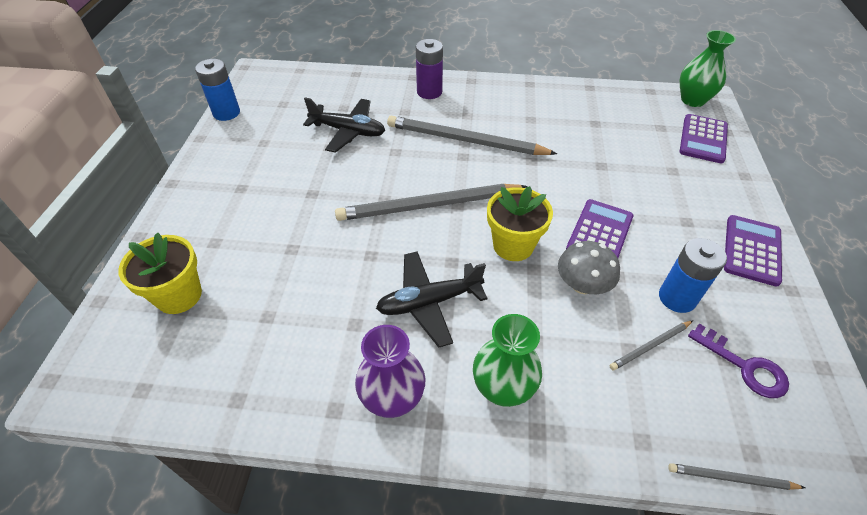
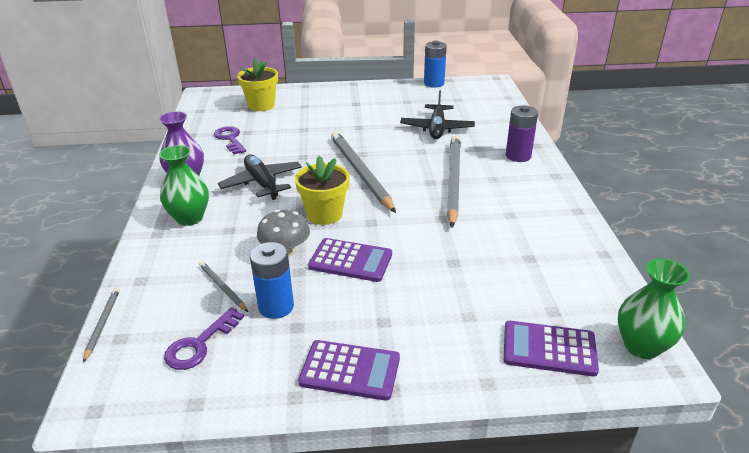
camera: 80 degrees right, 15 degrees down
(281, 340) = (230, 139): none -> purple key

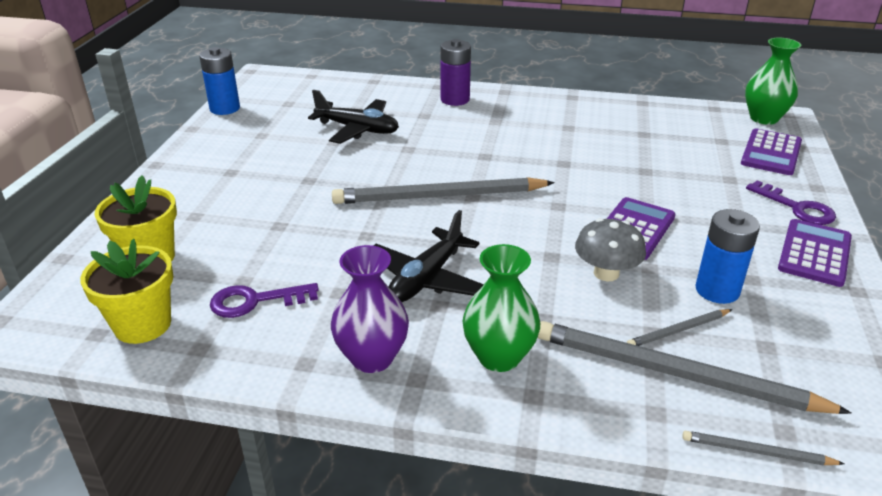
camera: 75 degrees left, 0 degrees up
(199, 344) = (789, 355): purple key -> purple key (797, 208)
(262, 183) = (426, 278): black plane -> black plane turned 45 degrees counterclockwise
(324, 214) = (530, 235): yellow flower pot -> yellow flower pot (143, 325)
(453, 181) = (490, 143): grey pencil -> grey pencil (676, 374)

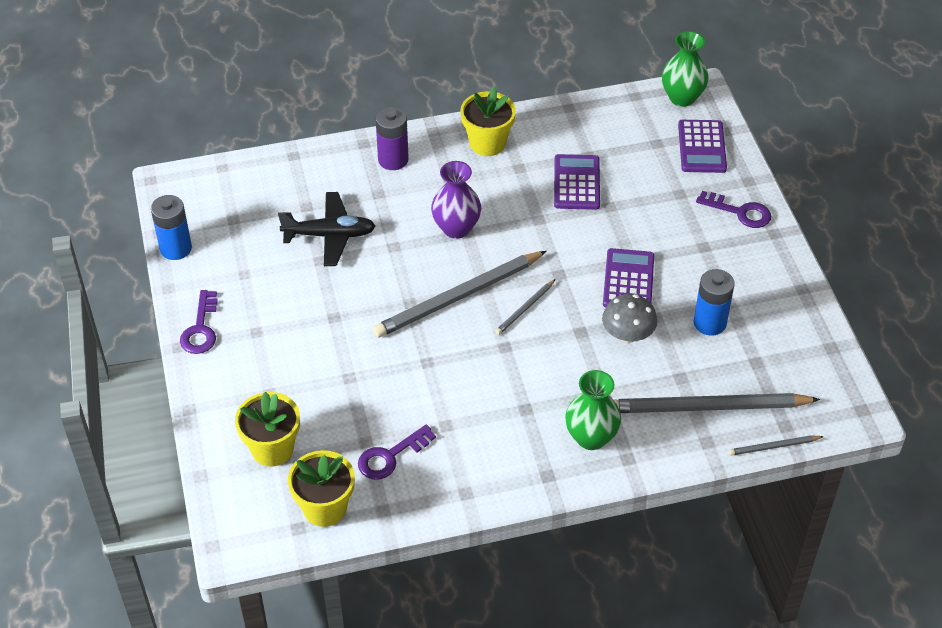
camera: 25 degrees left, 15 degrees up
(187, 158) = (200, 329): none -> purple key
(372, 358) = (508, 471): purple vase -> purple vase (456, 228)
(426, 278) = (501, 388): black plane -> none
(549, 107) = (487, 143): none -> yellow flower pot
(678, 330) = (697, 370): grey pencil -> grey pencil (525, 308)
(814, 253) = (765, 260): purple calculator -> purple calculator (576, 183)

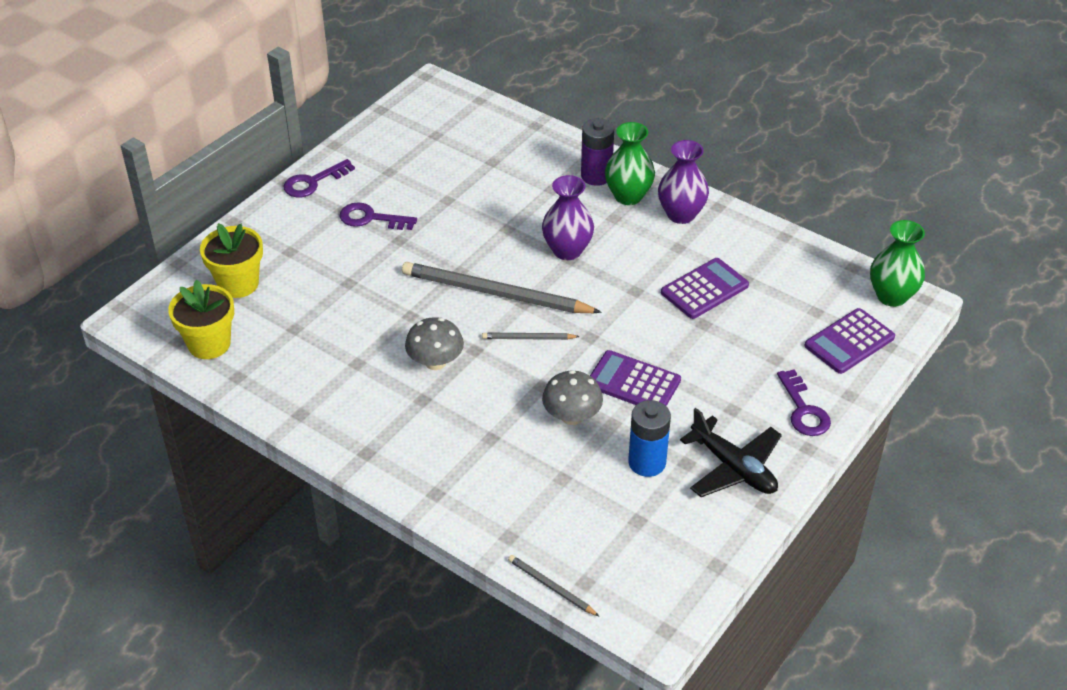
camera: 50 degrees right, 5 degrees down
(176, 248) = (375, 126): blue battery -> none
(330, 235) = (477, 190): black plane -> black plane (733, 468)
(390, 456) = (293, 350): purple key -> purple key (371, 218)
(487, 143) = (681, 214): yellow flower pot -> purple vase
(494, 377) = (435, 362): none -> grey mushroom
(591, 437) = (434, 457): green vase -> green vase (628, 196)
(628, 280) = (633, 382): purple calculator -> purple calculator turned 120 degrees counterclockwise
(708, 407) = (548, 516): grey pencil -> none

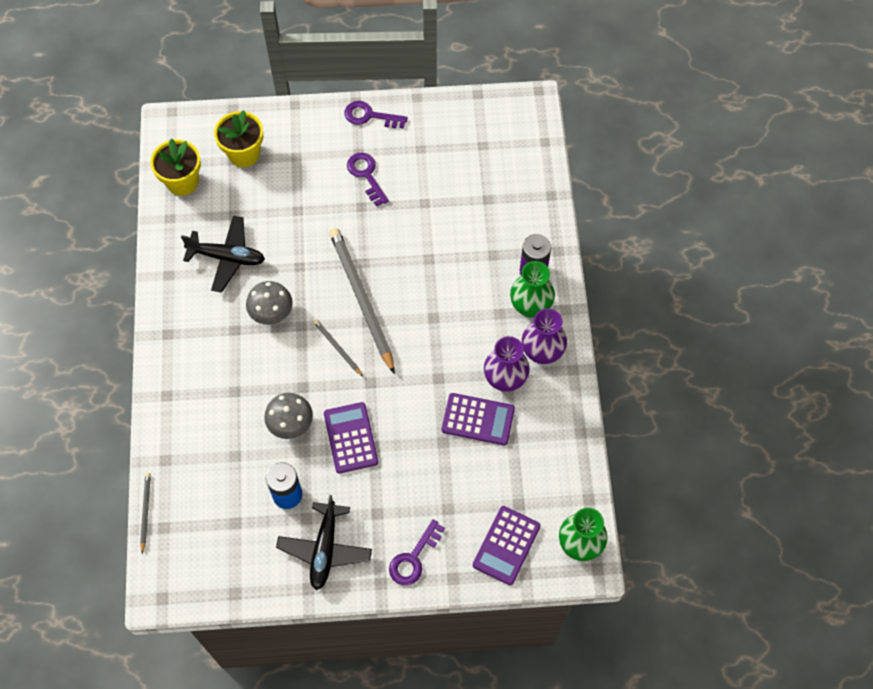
camera: 50 degrees right, 20 degrees up
(336, 359) = (227, 257): none -> black plane
(567, 250) = (440, 310): purple vase -> purple vase (505, 379)
(849, 342) = (506, 545): purple calculator -> purple calculator turned 75 degrees counterclockwise

